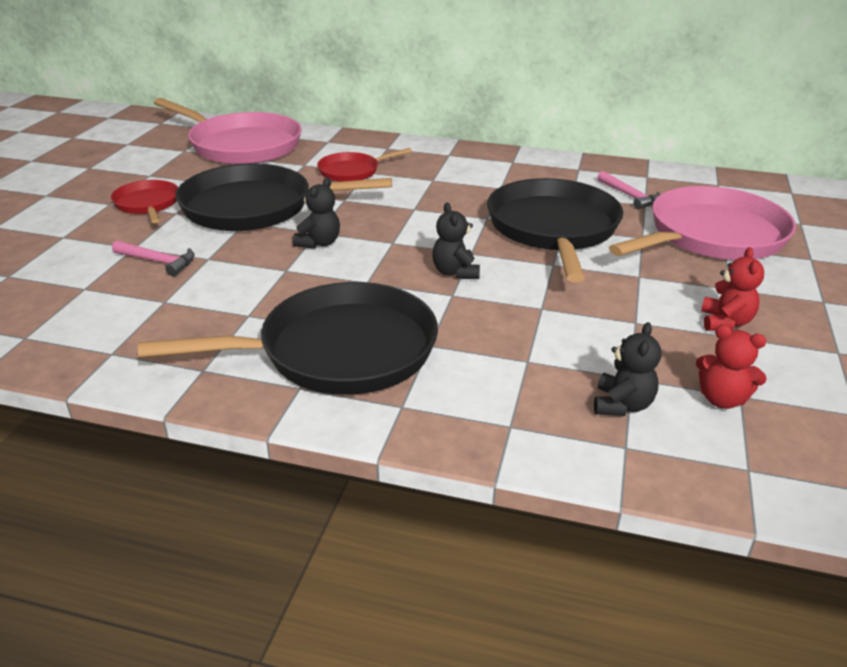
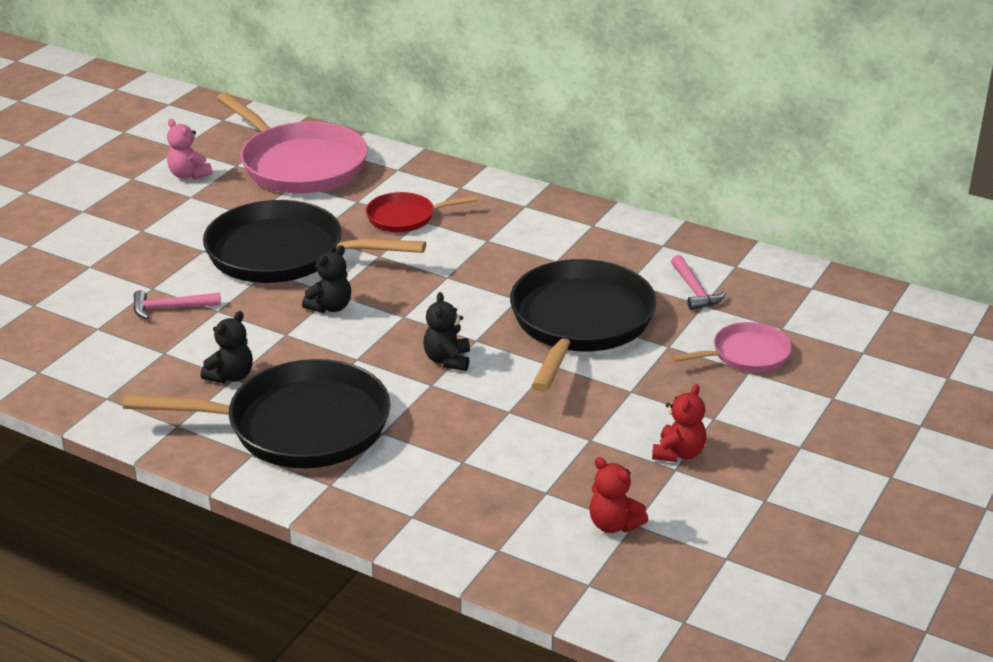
camera: 15 degrees right, 0 degrees up
(142, 160) = (189, 175): none -> pink teddy bear
(147, 204) = (178, 235): red pan -> none
(158, 262) = (170, 308): pink hammer -> pink hammer turned 135 degrees clockwise
(622, 405) = (520, 515): black teddy bear -> black teddy bear (231, 376)
(711, 236) = (746, 354): pink pan -> pink pan, size x0.51

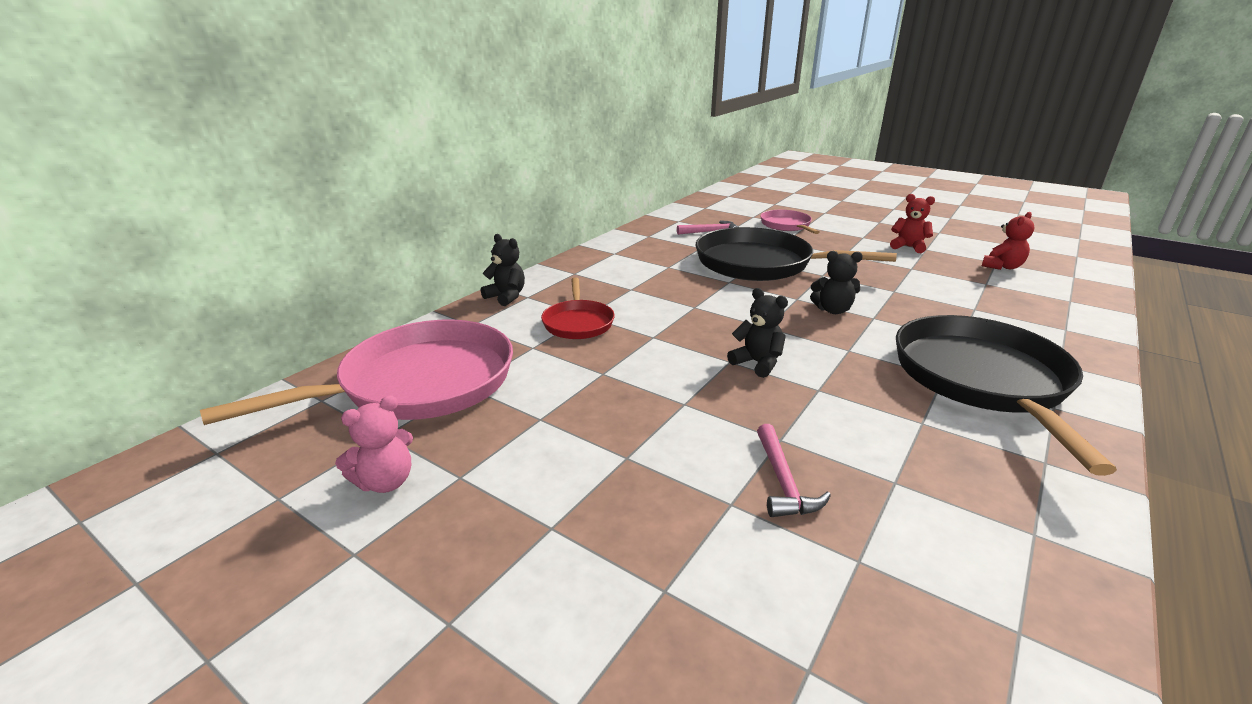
camera: 85 degrees left, 5 degrees down
(231, 376) = (919, 424): black teddy bear -> black teddy bear (506, 297)
(283, 253) = (643, 393): black pan -> none

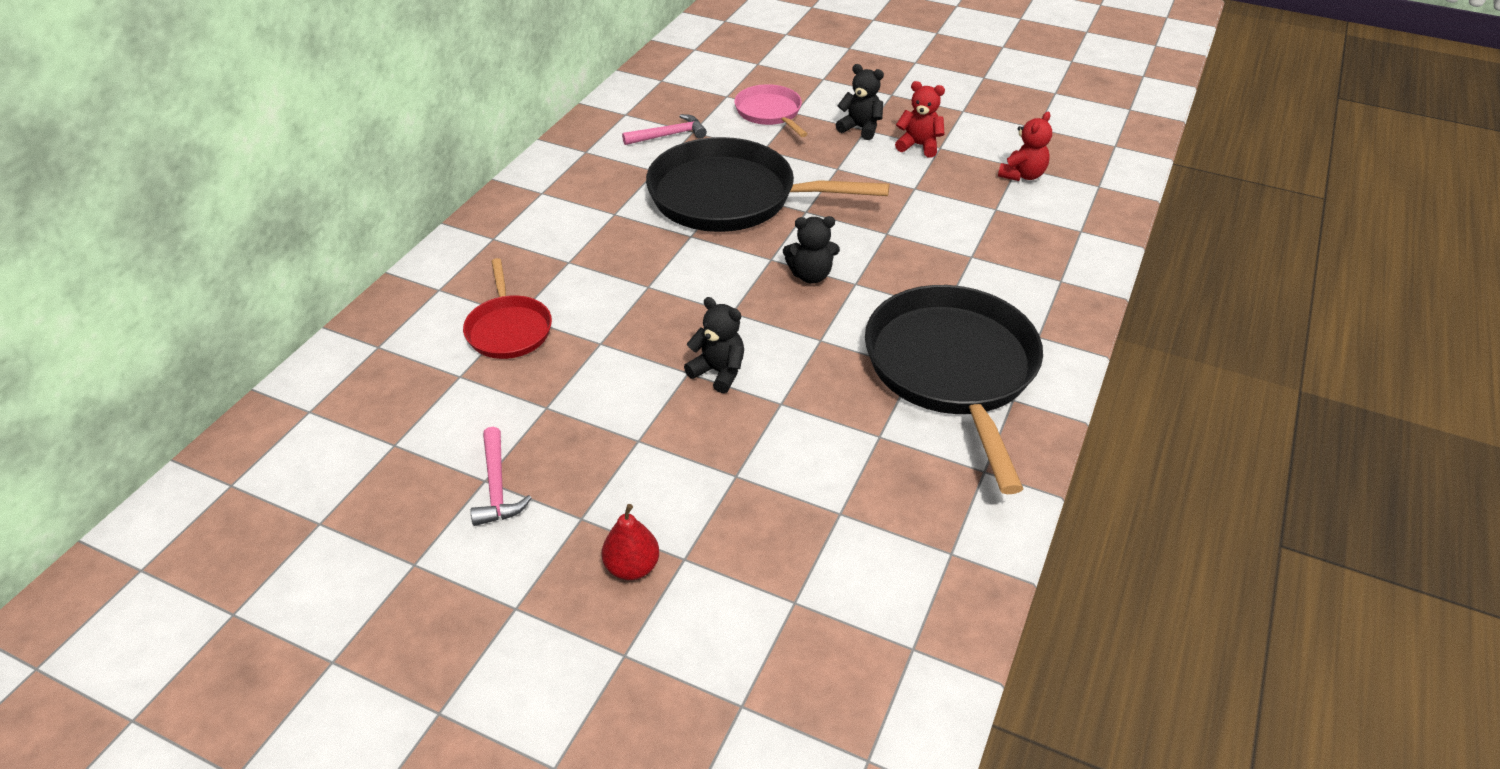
camera: 10 degrees left, 15 degrees up
(385, 482) = (338, 580): pink teddy bear -> none
(420, 383) = (338, 446): pink pan -> none
(506, 297) = (411, 292): black teddy bear -> black teddy bear (860, 128)
(676, 505) = (632, 567): none -> red pear
(783, 481) = (734, 527): pink hammer -> pink hammer (497, 486)

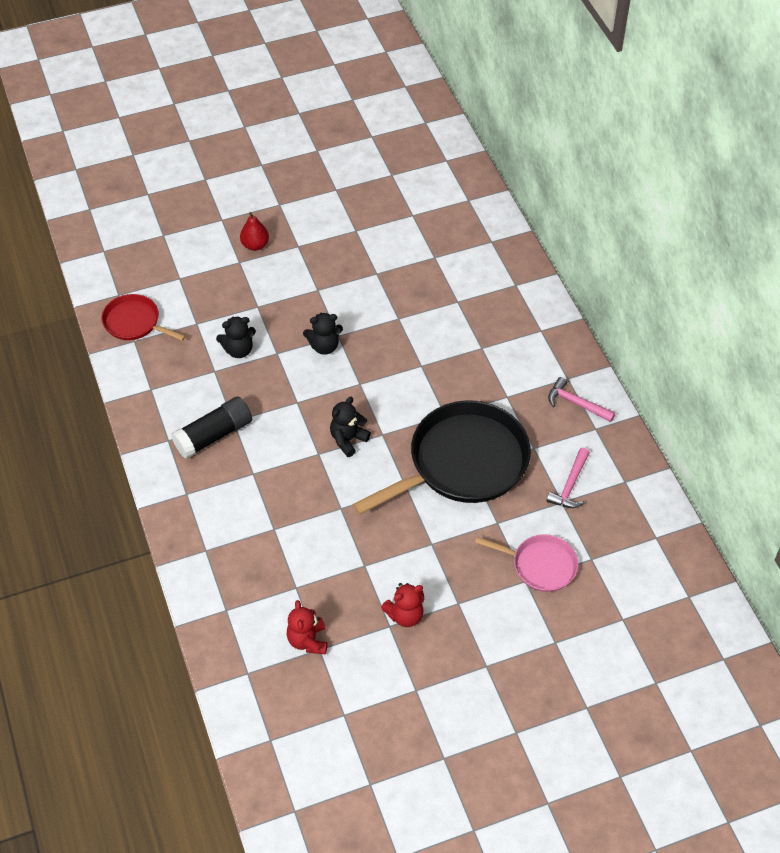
camera: 135 degrees right, 10 degrees up
(497, 486) = (347, 232): pink hammer -> pink hammer (576, 403)
(509, 329) = (449, 292): red pan -> red pan (134, 322)
(860, 128) = (463, 601): black teddy bear -> black teddy bear (238, 350)
(952, 369) = (214, 435): black pan -> black glue stick

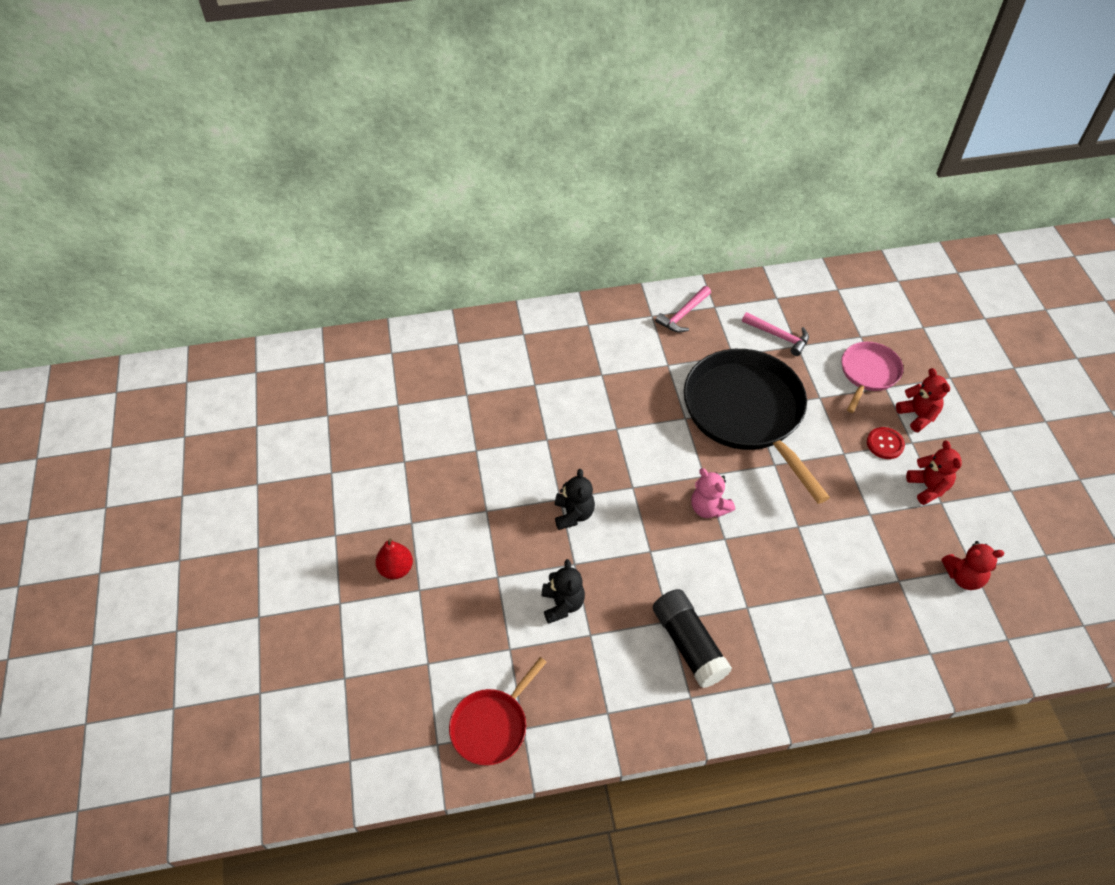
camera: 80 degrees left, 0 degrees up
(348, 440) = (708, 508): black teddy bear -> pink teddy bear
(450, 579) = (885, 444): none -> red button
(494, 609) = (918, 415): none -> red teddy bear

